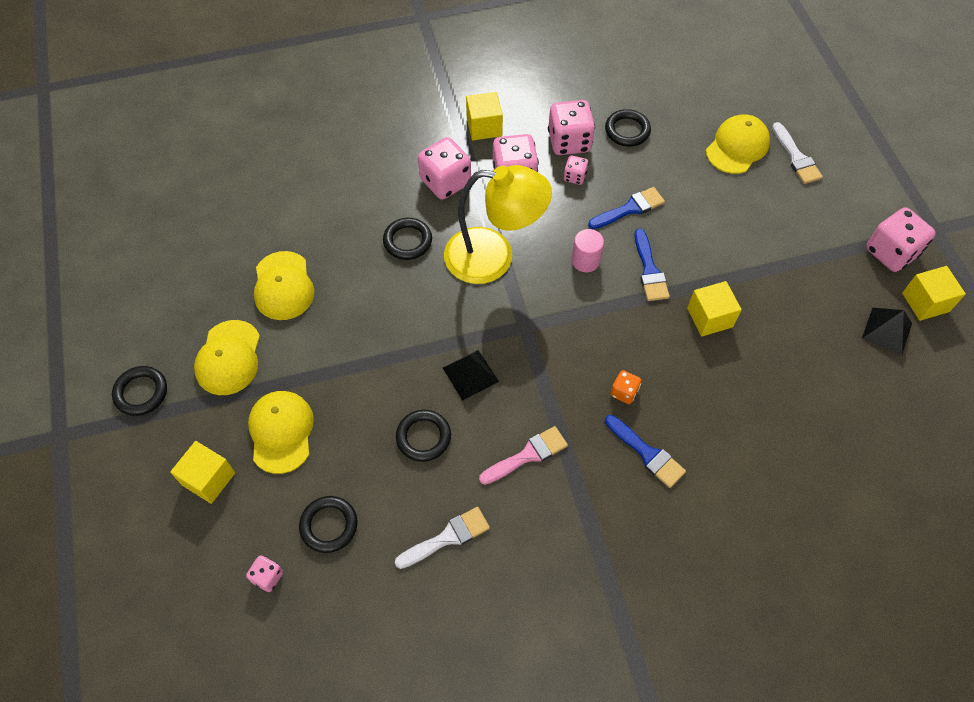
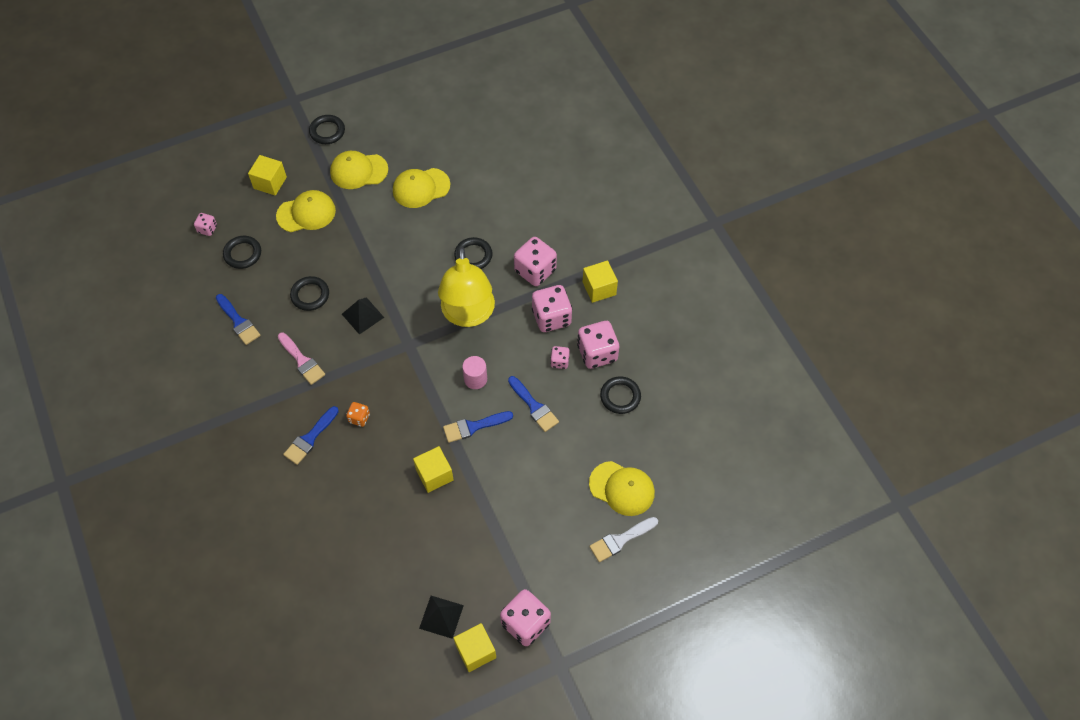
camera: 80 degrees right, 0 degrees up
(447, 537) = (238, 322): white brush -> blue brush

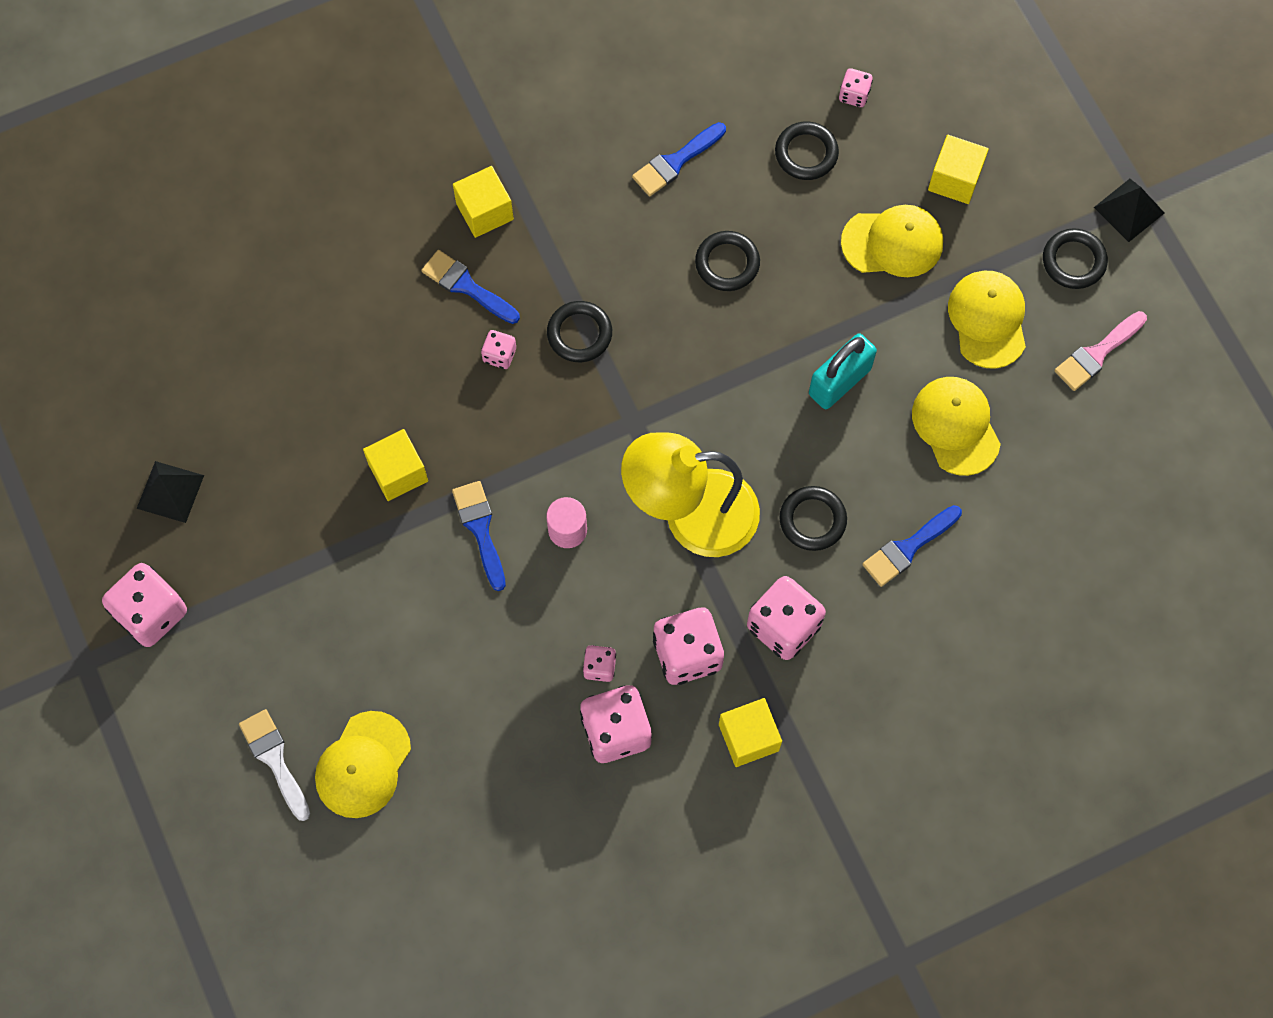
camera: 90 degrees right, 10 degrees up
(302, 361) = (603, 262): pink brush -> pink brush (1097, 354)
(306, 213) = (892, 242): yellow cap -> yellow cap turned 75 degrees counterclockwise
(359, 418) = (499, 355): orange dice -> pink dice
(362, 315) = (688, 347): black pyramid -> black pyramid (1129, 210)
(390, 241) = (839, 381): none -> turquoise padlock
(475, 651) = (115, 542): yellow cube -> yellow cube (484, 211)
(534, 406) = (515, 625): blue brush -> blue brush (908, 548)
(620, 396) = (531, 767): black ring -> black ring (579, 334)

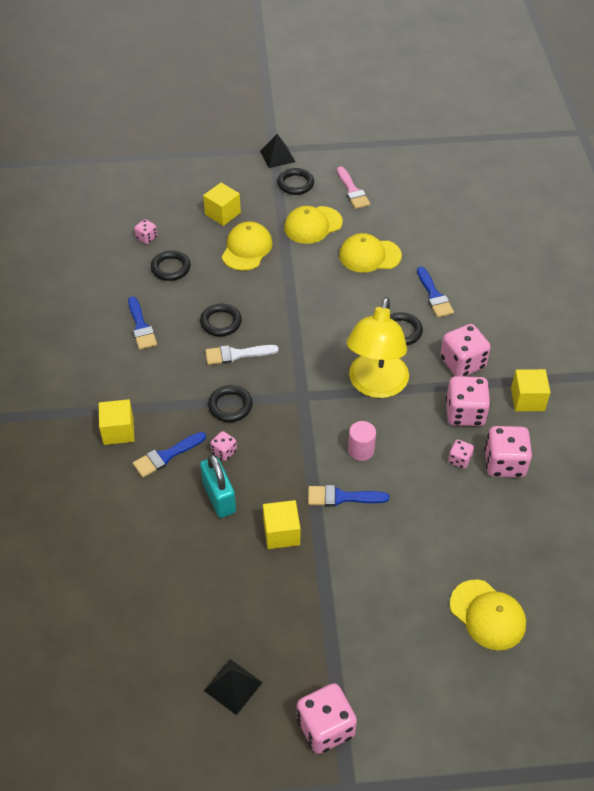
camera: 70 degrees left, 20 degrees down
(274, 759) = (467, 672): white brush -> white brush (236, 354)
(839, 381) = (320, 295): turquoise padlock -> turquoise padlock (219, 497)
(988, 320) = (313, 225): yellow cap -> yellow cap turned 45 degrees counterclockwise

